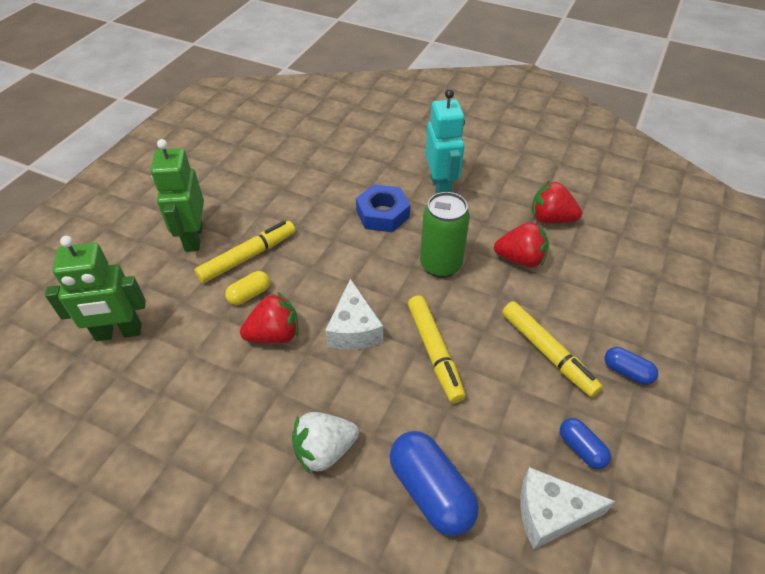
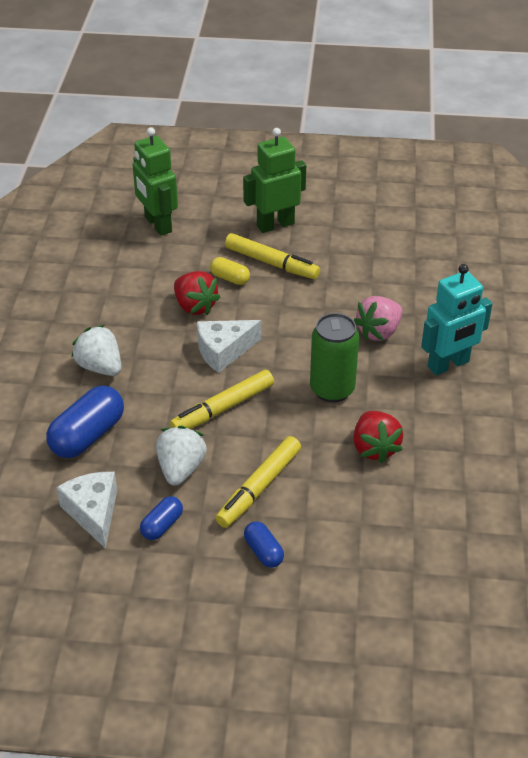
camera: 70 degrees right, 5 degrees down
(382, 214) = (378, 332): blue nut -> pink strawberry
(507, 411) = (181, 468): none -> white strawberry
(550, 219) = (454, 464): red strawberry -> none
(627, 372) = (263, 551): blue capsule -> blue capsule turned 45 degrees counterclockwise

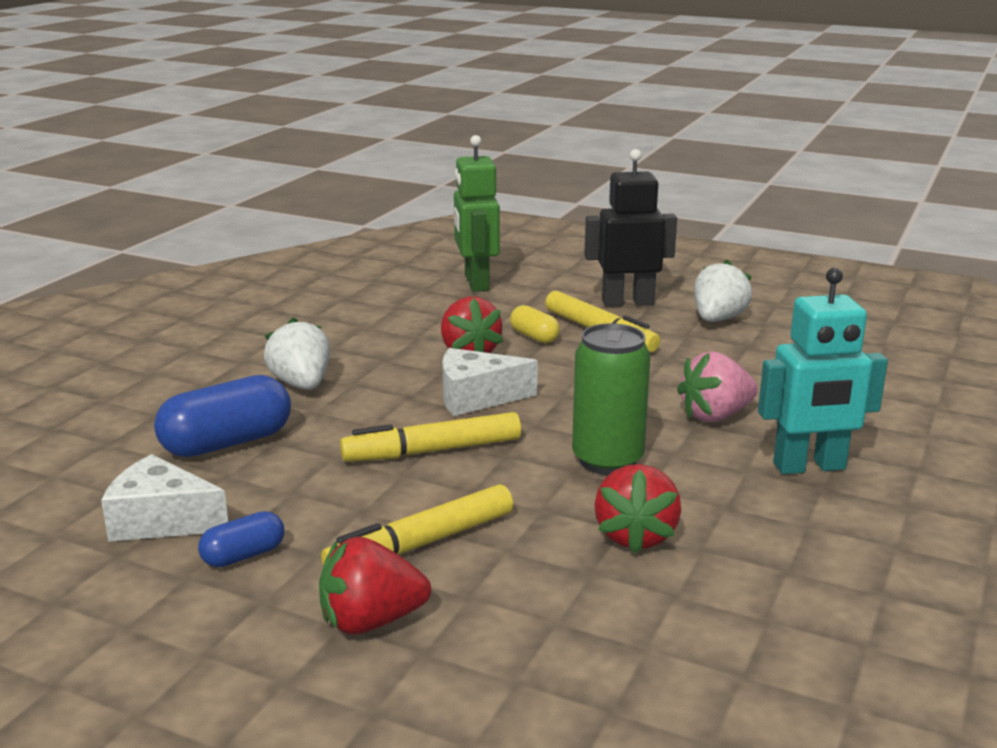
camera: 20 degrees right, 20 degrees down
(93, 512) = (161, 521): white cheese -> white cheese turned 75 degrees counterclockwise
(181, 468) = (323, 500): white strawberry -> white strawberry (718, 319)
(263, 551) = (371, 621): blue capsule -> red strawberry
(275, 224) = (627, 302): green robot -> black robot

